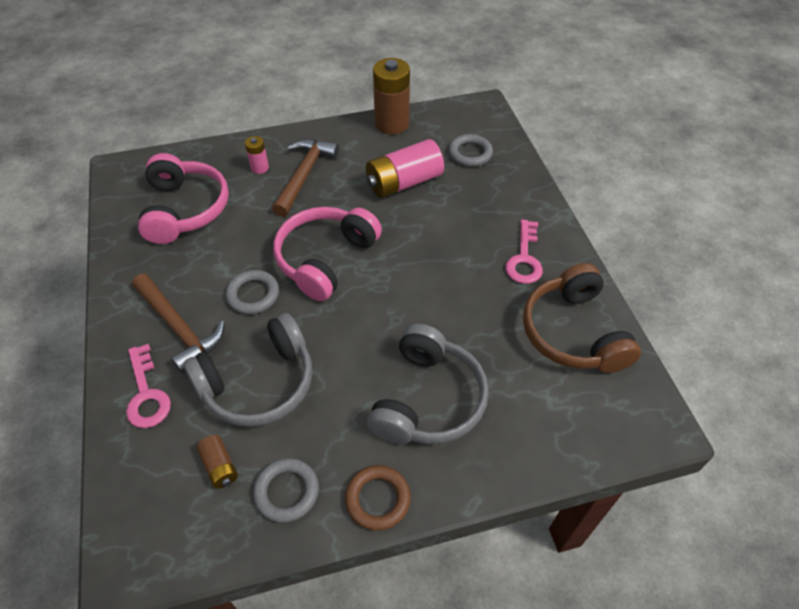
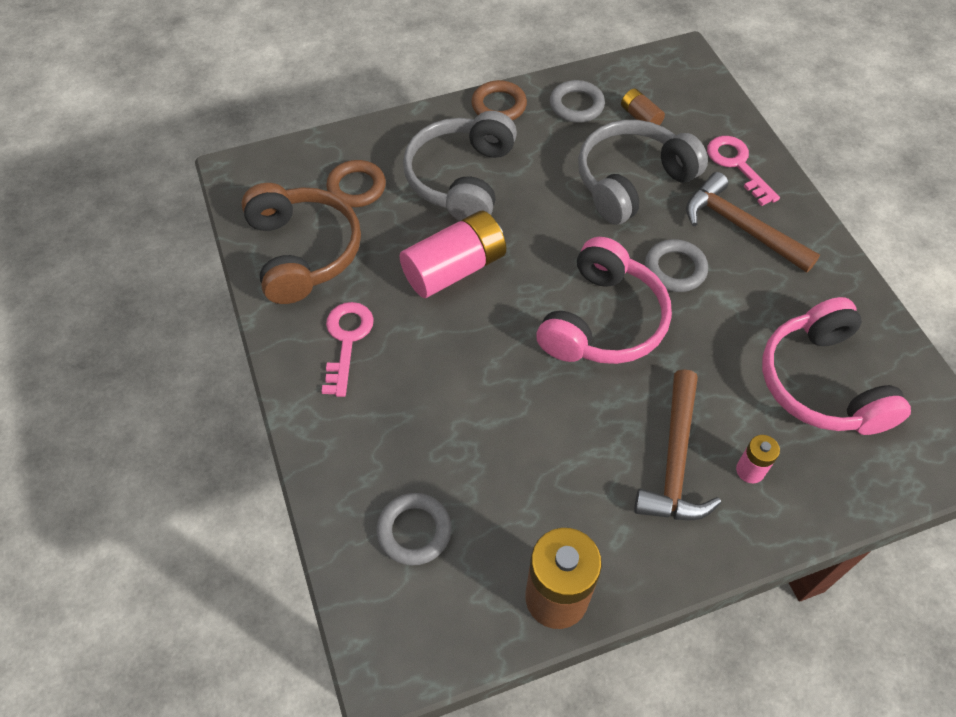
camera: 175 degrees right, 5 degrees up
(404, 182) = (517, 458): pink battery -> pink battery (454, 268)
(533, 397) = (356, 187): none -> brown ring

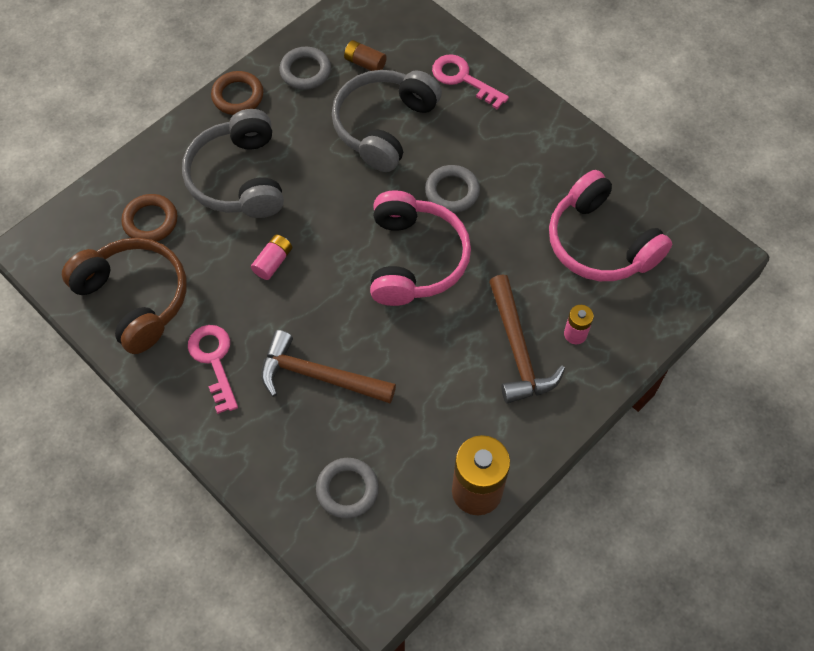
camera: 25 degrees left, 5 degrees up
(454, 268) = (273, 262): pink battery -> pink battery, size x0.49
(741, 227) = (488, 134): brown hammer -> brown hammer (319, 376)

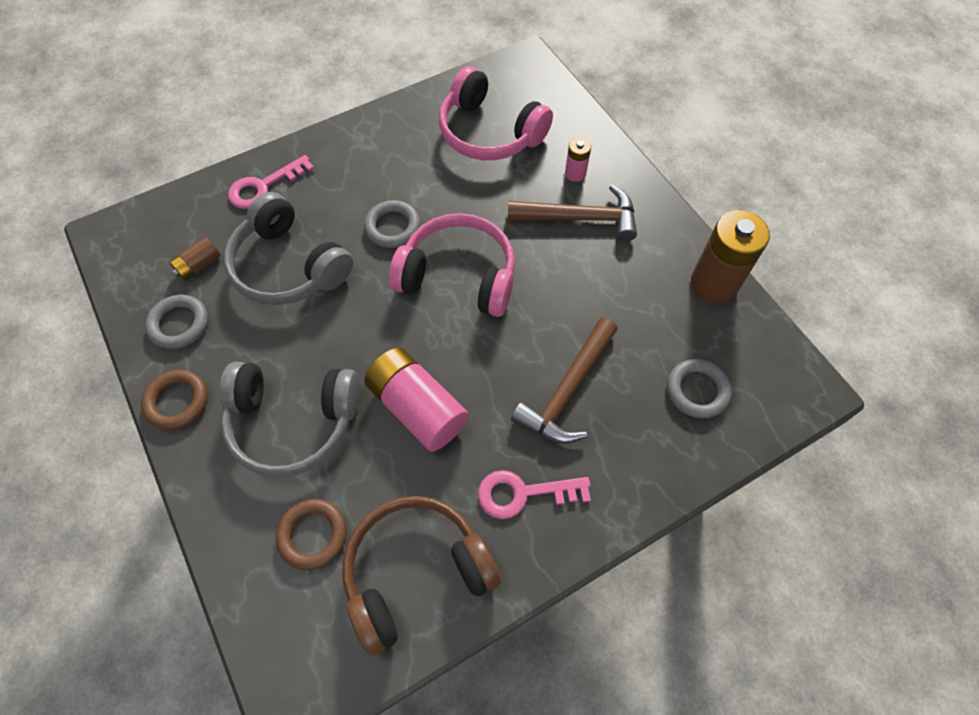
camera: 75 degrees left, 0 degrees up
(273, 262) = (417, 408): pink battery -> pink battery, size x2.03
(600, 243) = (489, 132): pink headphones -> pink headphones turned 60 degrees clockwise

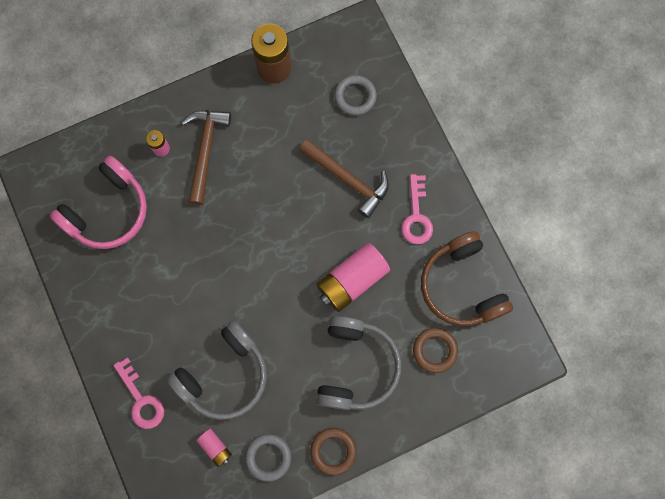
camera: 85 degrees left, 15 degrees up
(199, 265) = (215, 447): brown battery -> pink battery
(393, 227) = (196, 293): grey ring -> none
(458, 276) = (248, 246): pink headphones -> none

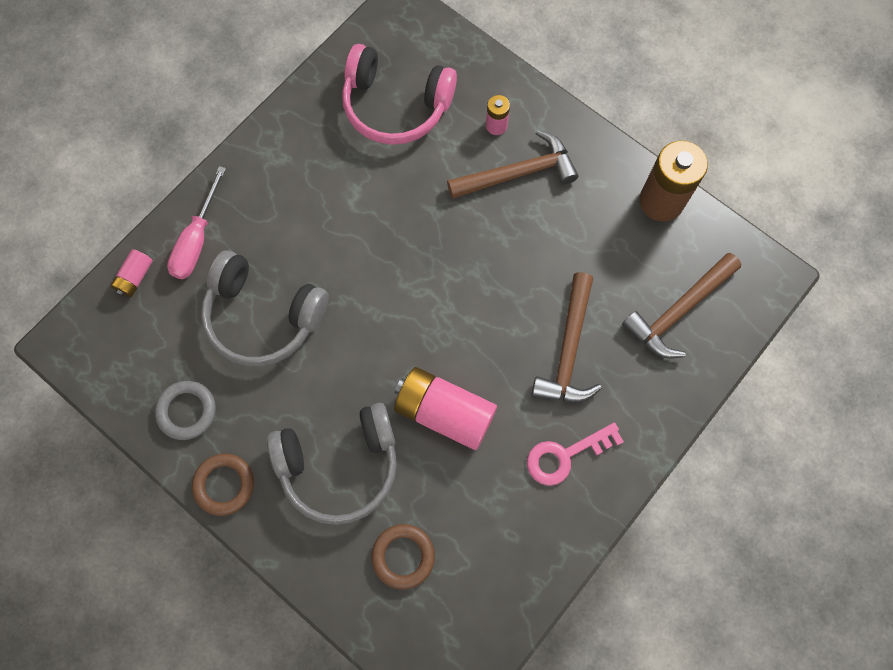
camera: 65 degrees right, 5 degrees down
(141, 399) = (197, 240): pink key -> pink screwdriver
(215, 447) = (175, 345): pink battery -> pink battery (135, 277)
(355, 96) = (678, 311): grey ring -> brown hammer
(461, 285) = (503, 554): brown headphones -> none

